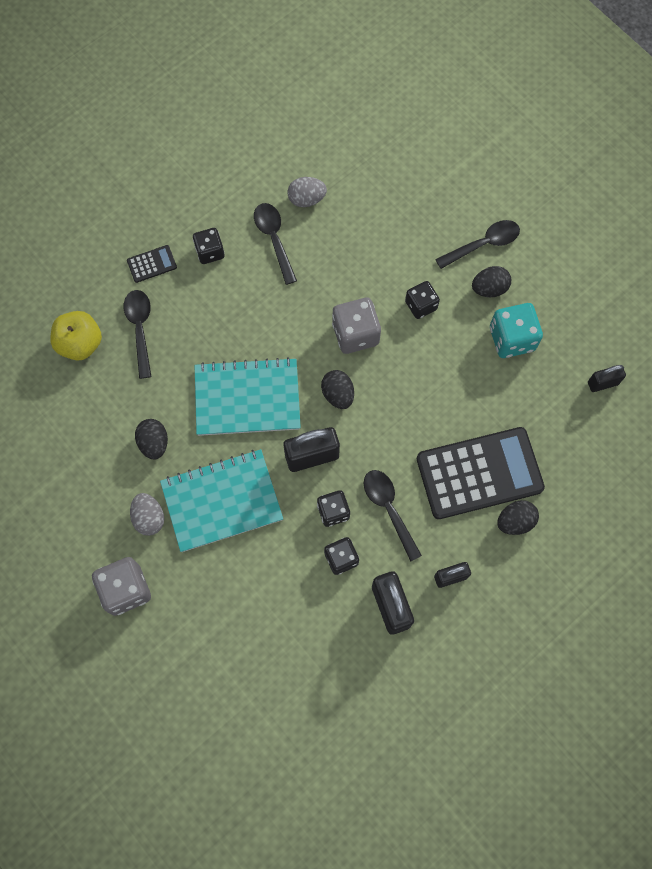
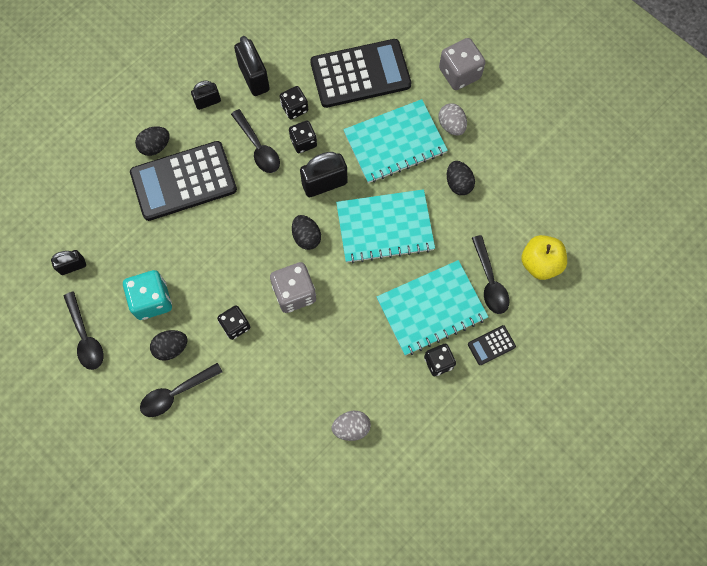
camera: 175 degrees right, 0 degrees up
(208, 306) = (431, 308): none -> turquoise notebook
(253, 600) = (360, 74): none -> black calculator
(274, 239) = (378, 381): black spoon -> black spoon (85, 337)

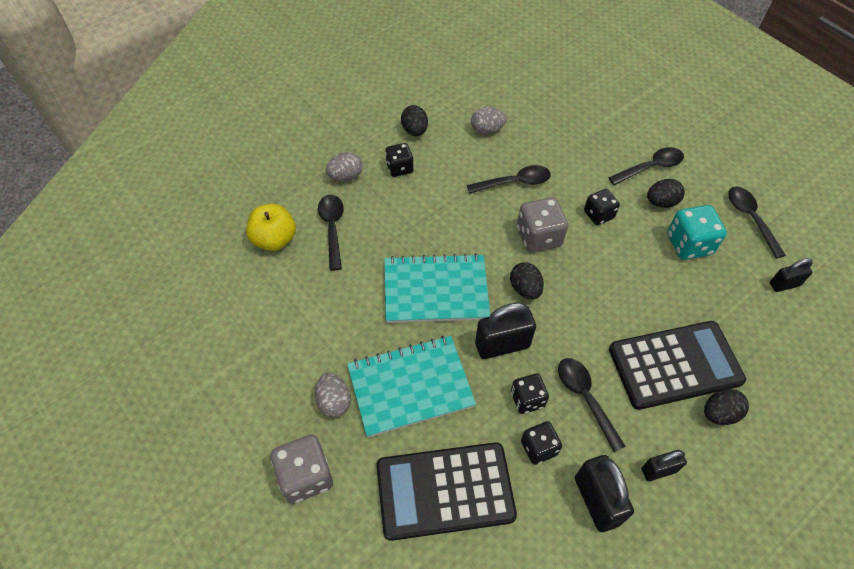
camera: 175 degrees left, 15 degrees down
(319, 356) = (514, 182): none -> black spoon
(431, 308) = (398, 211): turquoise notebook -> none
(458, 183) = (342, 329): black egg -> black egg (414, 130)
(491, 345) = (345, 176): black calculator -> grey egg

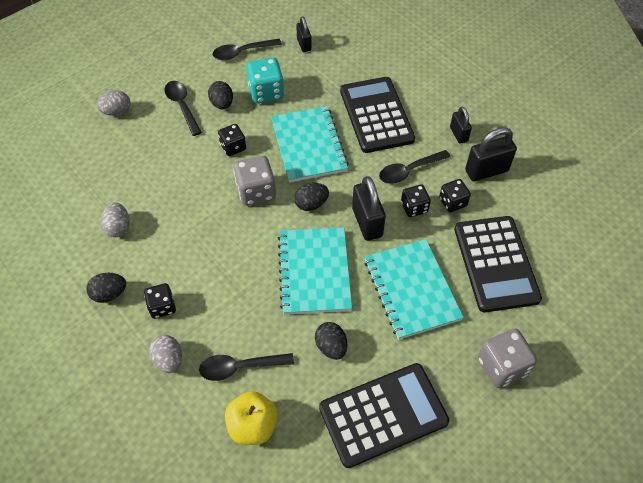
camera: 90 degrees left, 0 degrees up
(267, 347) = (383, 414): none -> black calculator
(334, 402) = (432, 349): grey egg -> grey egg (117, 112)
(514, 182) = (191, 206): black spoon -> none
(611, 287) = (308, 145): none -> turquoise notebook
(719, 413) = (412, 96): black egg -> black egg (331, 346)

